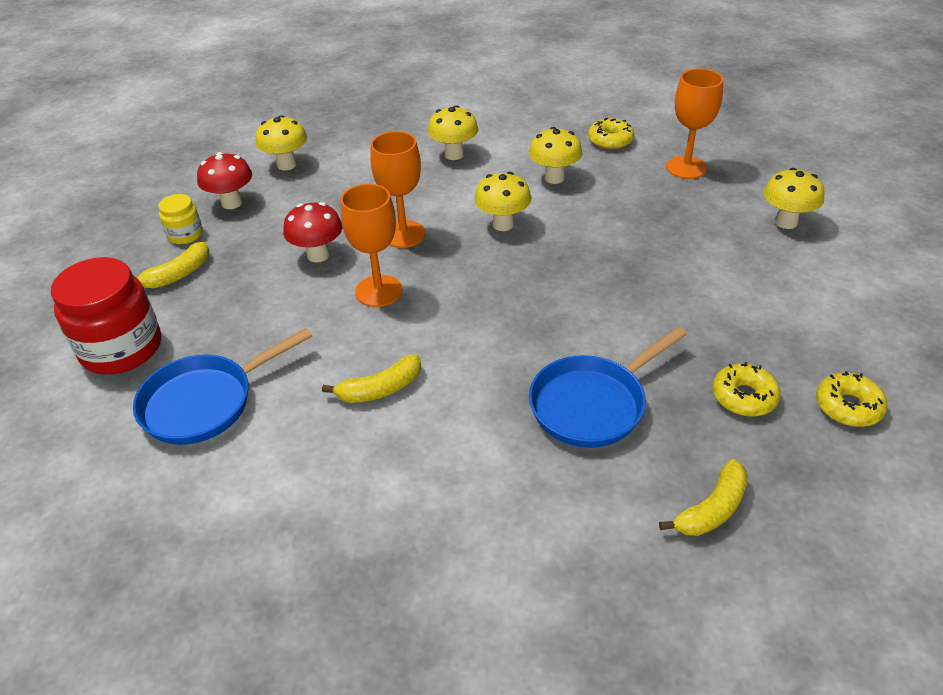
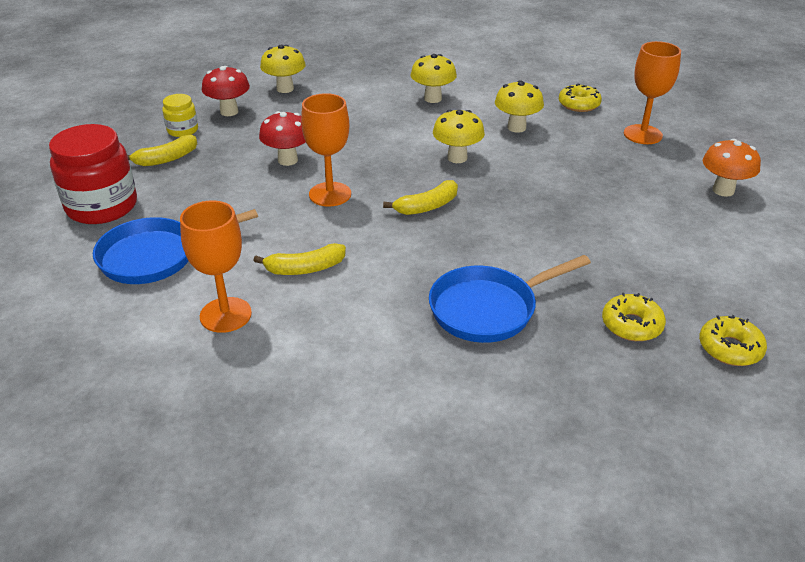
camera: 10 degrees right, 5 degrees down
(403, 234) = (366, 154): orange goblet -> orange goblet (225, 315)
(712, 509) = (569, 409): yellow banana -> yellow banana (427, 206)
(786, 222) = (723, 190): yellow mushroom -> orange mushroom

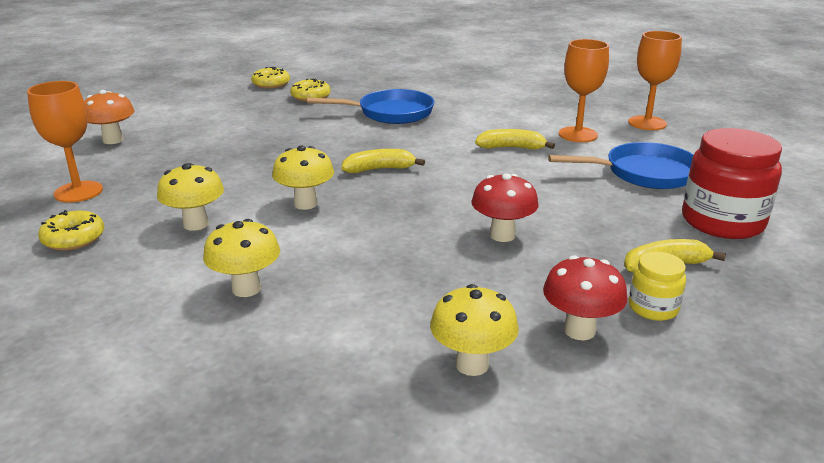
camera: 160 degrees left, 10 degrees down
(330, 194) = (467, 193): orange goblet -> orange goblet (647, 123)

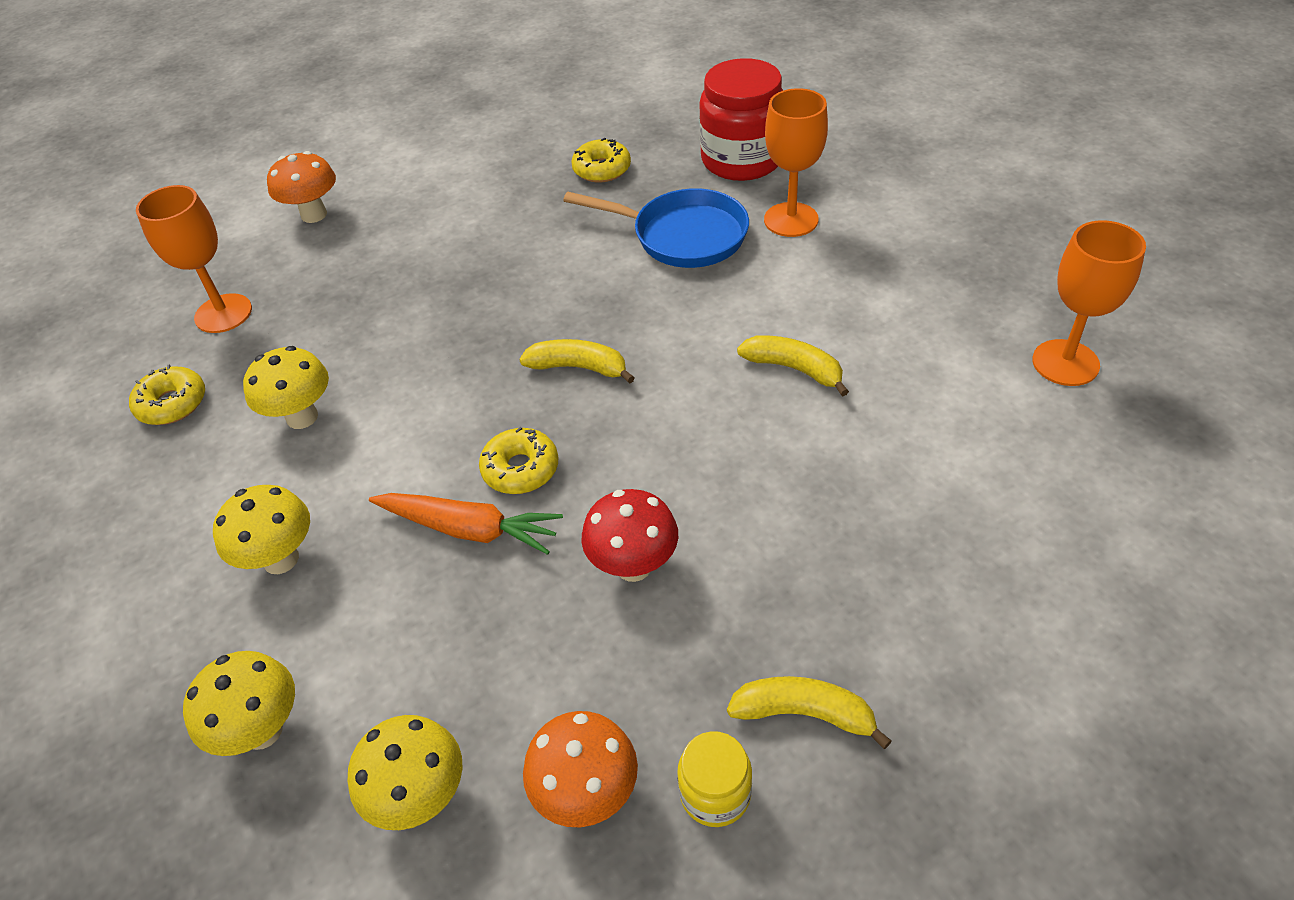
camera: 30 degrees right, 20 degrees up
(271, 84) = (570, 126): yellow donut -> yellow donut (520, 469)
(305, 204) = (442, 416): yellow mushroom -> yellow mushroom (262, 730)
(377, 245) = (469, 529): none -> orange carrot
(578, 134) = (922, 363): orange goblet -> orange goblet (791, 220)
(579, 330) = (587, 794): red mushroom -> orange mushroom
(644, 173) = (950, 493): blue pan -> none
(722, 222) = (976, 652): red jar -> red jar (742, 160)

